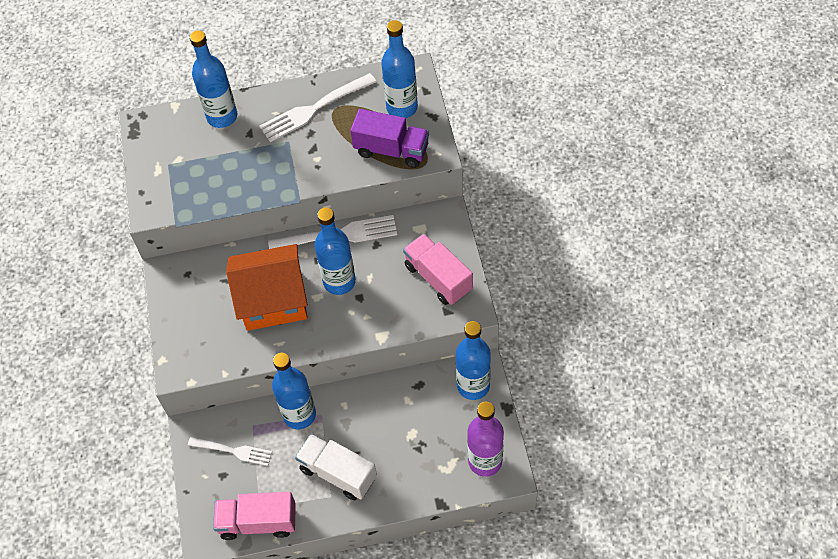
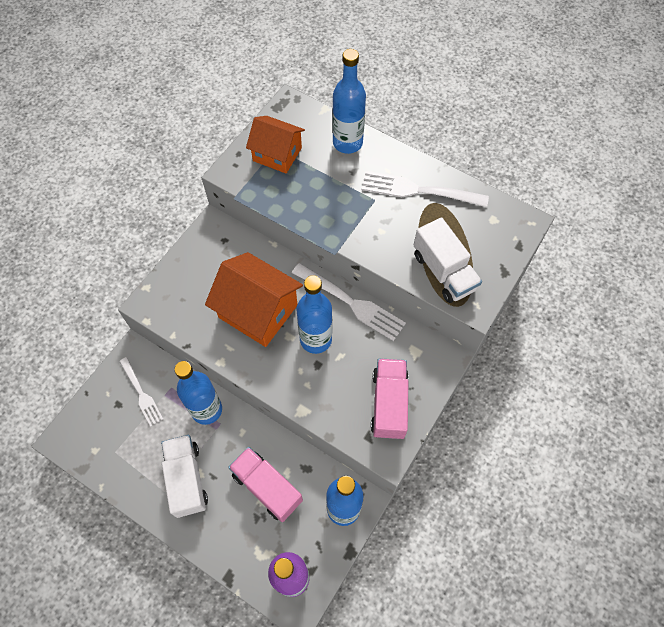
camera: 40 degrees right, 5 degrees up
(174, 168) = (277, 154): none -> orange house
(258, 522) = (104, 461): pink truck -> pink truck (267, 487)
(391, 150) = (443, 272): purple truck -> white truck
(402, 108) = (486, 244): blue bottle -> none

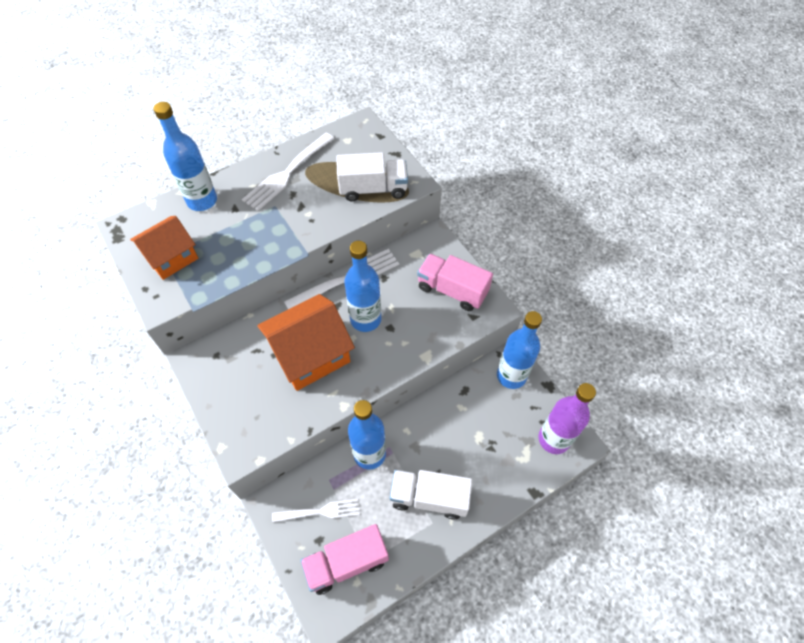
camera: 65 degrees left, 5 degrees down
(267, 487) = (467, 429): pink truck -> pink truck (347, 562)

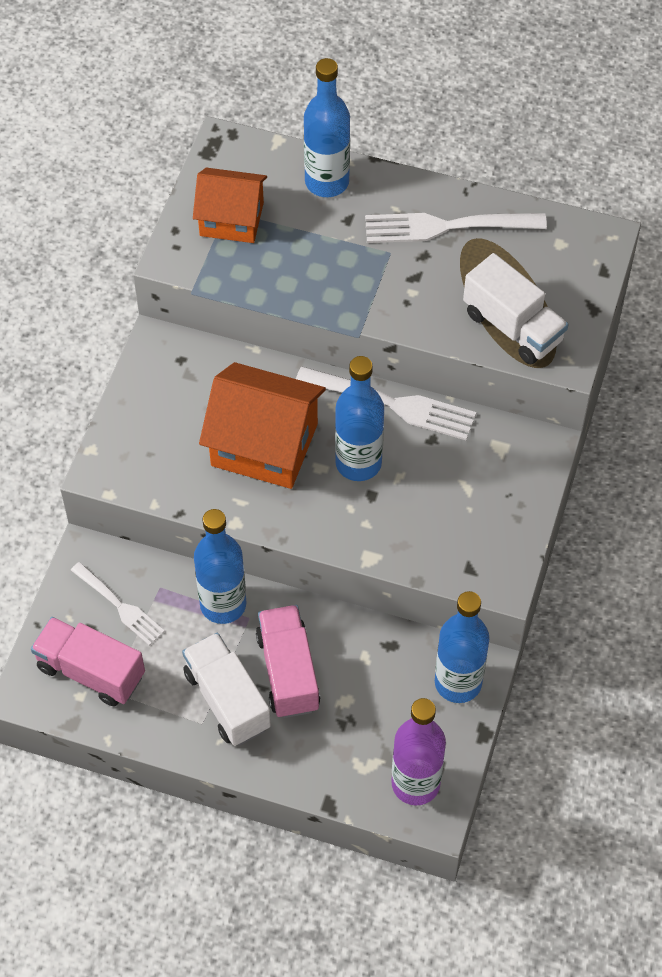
camera: 50 degrees right, 0 degrees up
(452, 290) = (485, 521): pink truck -> pink truck (288, 672)

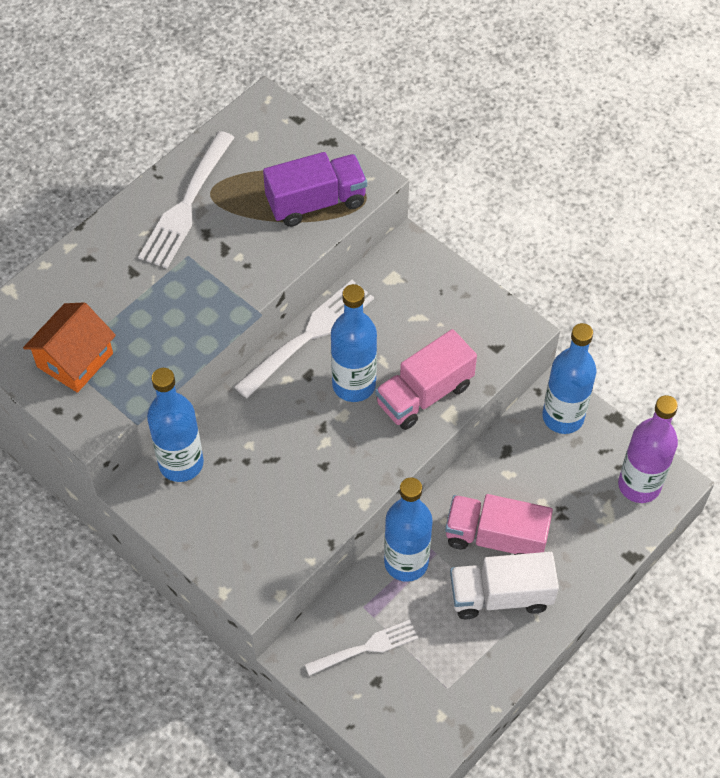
camera: 65 degrees left, 0 degrees up
(91, 671) = (421, 697): pink truck -> pink truck (424, 394)
(264, 445) = (296, 448): orange house -> none
(327, 182) = (82, 271): blue bottle -> blue bottle (181, 463)
(512, 327) = (316, 202): white truck -> purple truck

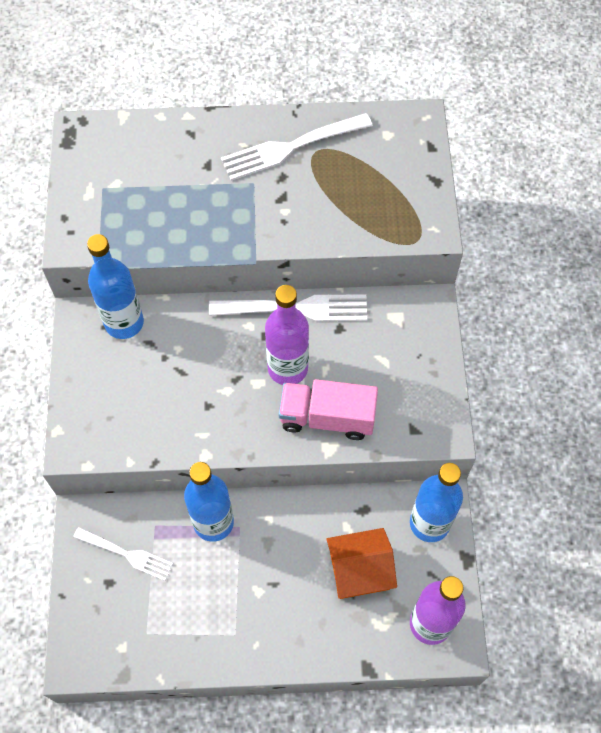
camera: 45 degrees right, 5 degrees up
(75, 360) = (109, 194): orange house -> orange house (359, 570)
(316, 202) = (378, 215): purple truck -> none
(354, 385) = (288, 368): blue bottle -> purple bottle
(495, 537) = (289, 563): pink truck -> none
(500, 595) = (248, 606): white truck -> none

